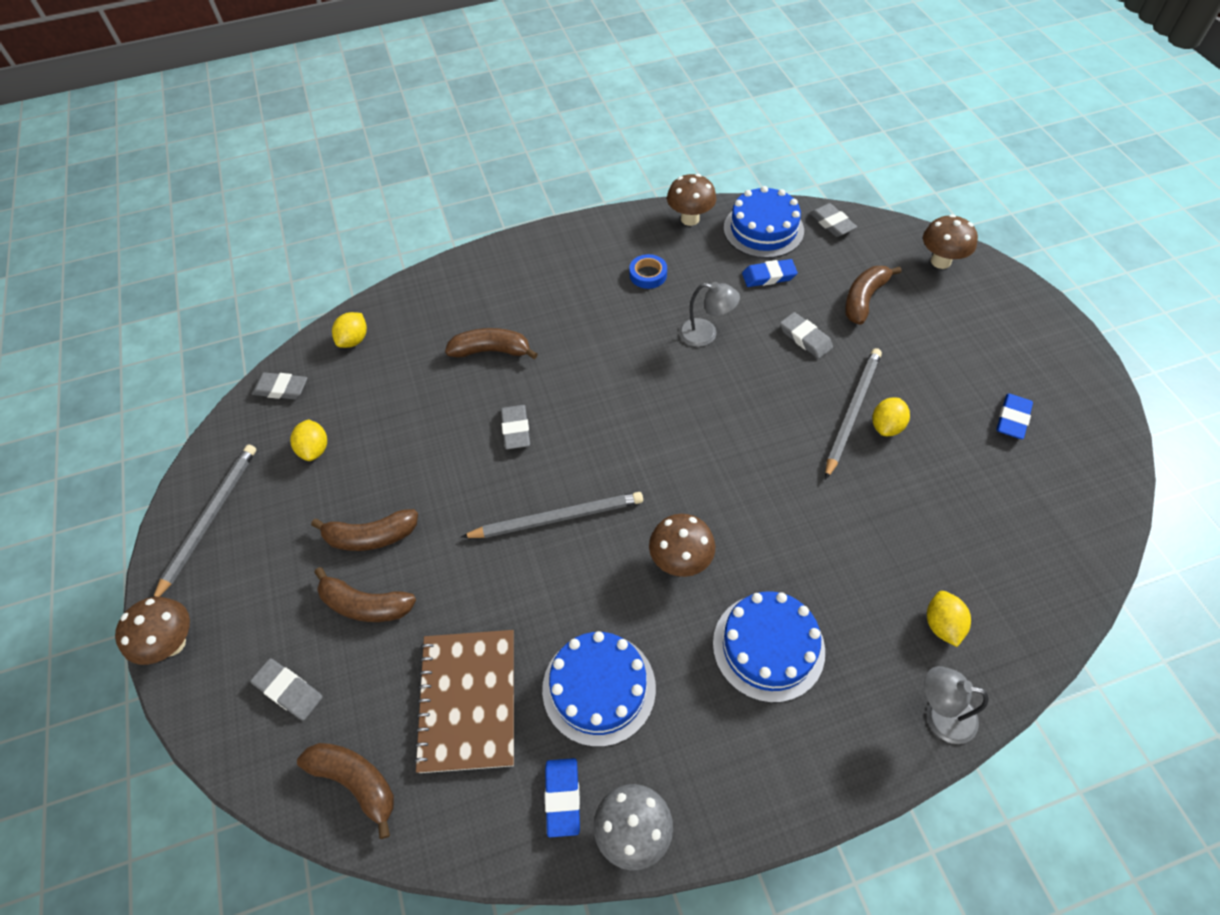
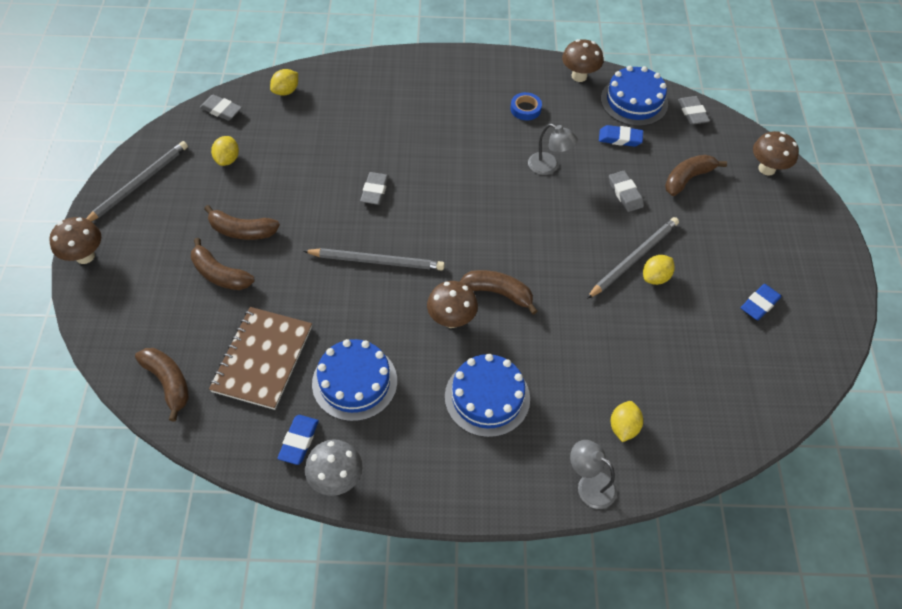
camera: 15 degrees right, 0 degrees up
(288, 690) = (148, 311): grey eraser -> none
(491, 351) = (381, 129): brown banana -> brown banana (498, 293)

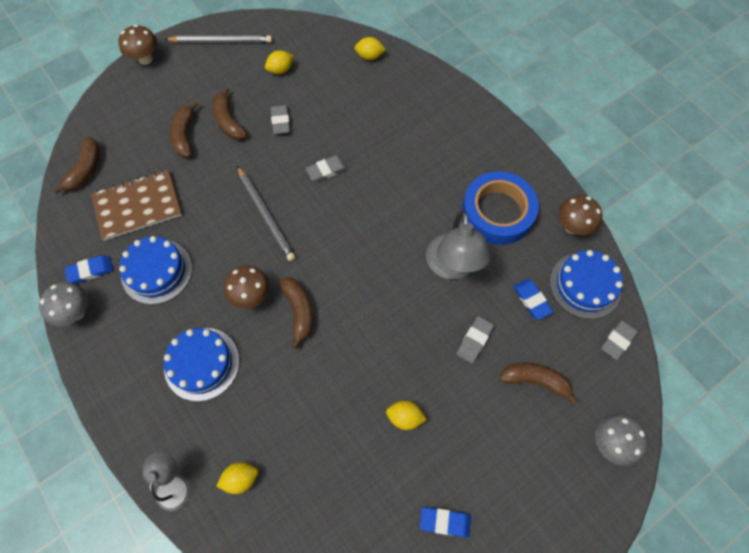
camera: 55 degrees right, 10 degrees up
(221, 110) = (319, 35): grey eraser -> grey eraser (280, 121)
(525, 109) = (497, 212): blue tape -> blue tape, size x2.37
(549, 167) = (452, 267): grey lamp -> grey lamp, size x1.71
(634, 258) = (411, 389): grey pencil -> none
(766, 169) = (610, 442): brown mushroom -> grey mushroom

